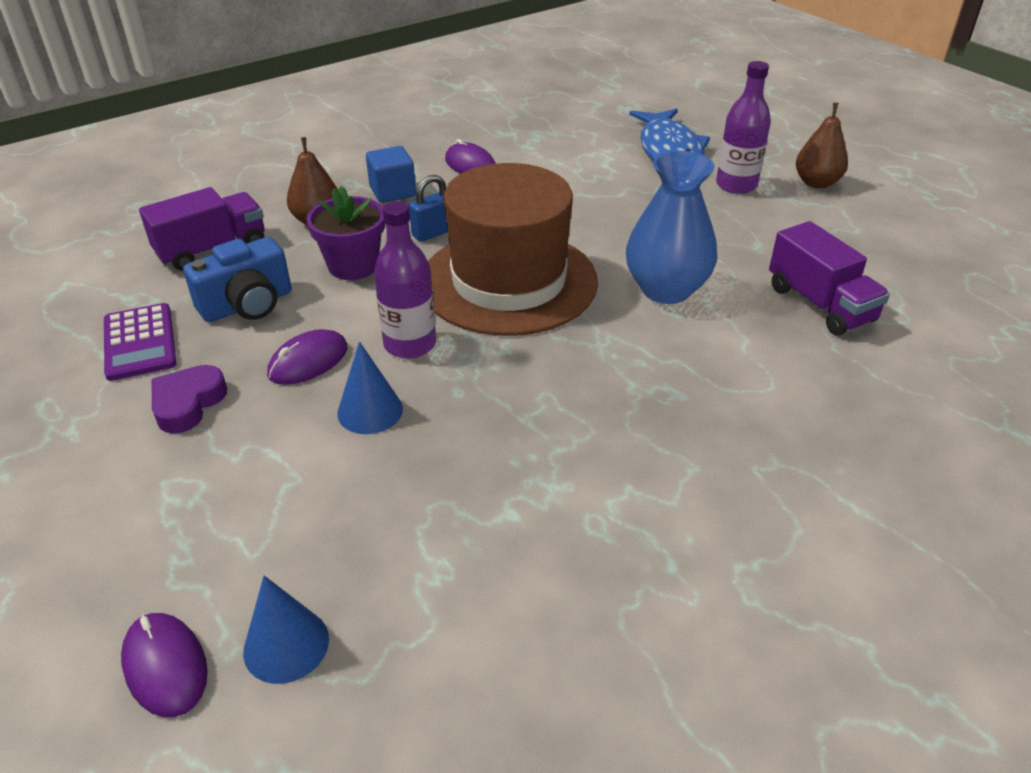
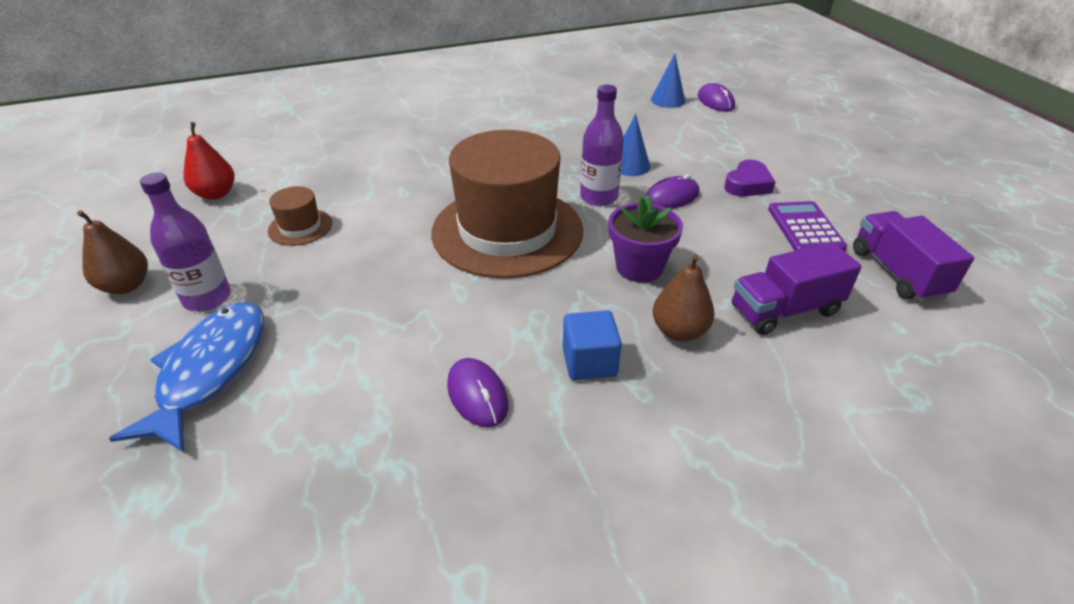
camera: 165 degrees left, 0 degrees up
(248, 305) = (728, 245): blue camera -> none
(434, 232) = (556, 292): blue padlock -> none
(666, 289) = (390, 205): blue vase -> none
(736, 250) = (300, 227): none -> brown hat
(819, 304) = (296, 179): purple truck -> purple truck (897, 273)
(883, 270) = (216, 194): none -> red pear

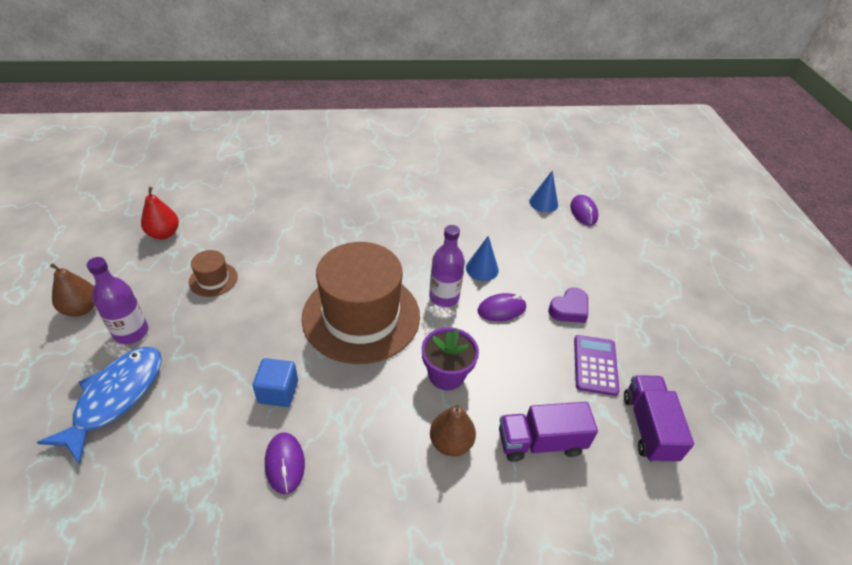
camera: 10 degrees right, 5 degrees up
(589, 362) = (373, 454): blue cube -> blue cube (278, 392)

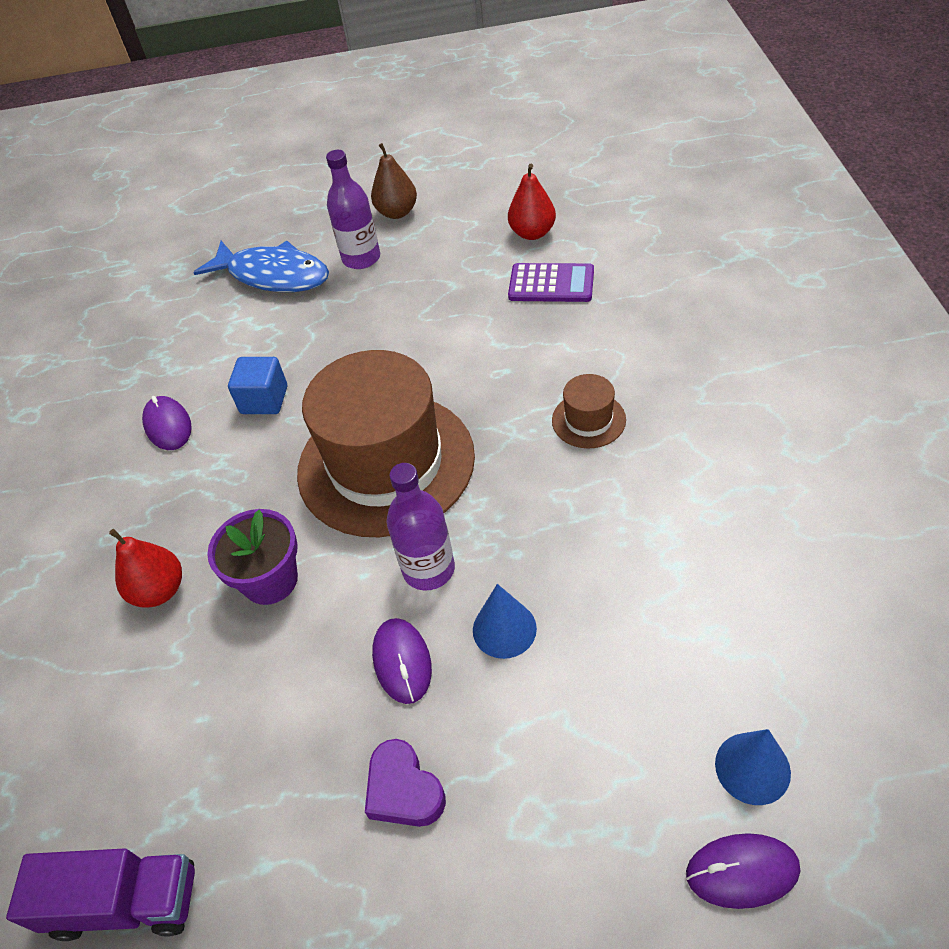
camera: 100 degrees right, 5 degrees up
(213, 279) = (450, 299): brown hat -> brown hat (588, 420)
(285, 463) = (168, 425): purple mouse -> purple mouse turned 75 degrees clockwise
(451, 442) = (159, 590): brown pear -> red pear
(540, 442) = (136, 711): purple truck -> none
(595, 365) = (266, 822): purple calculator -> purple calculator (551, 284)

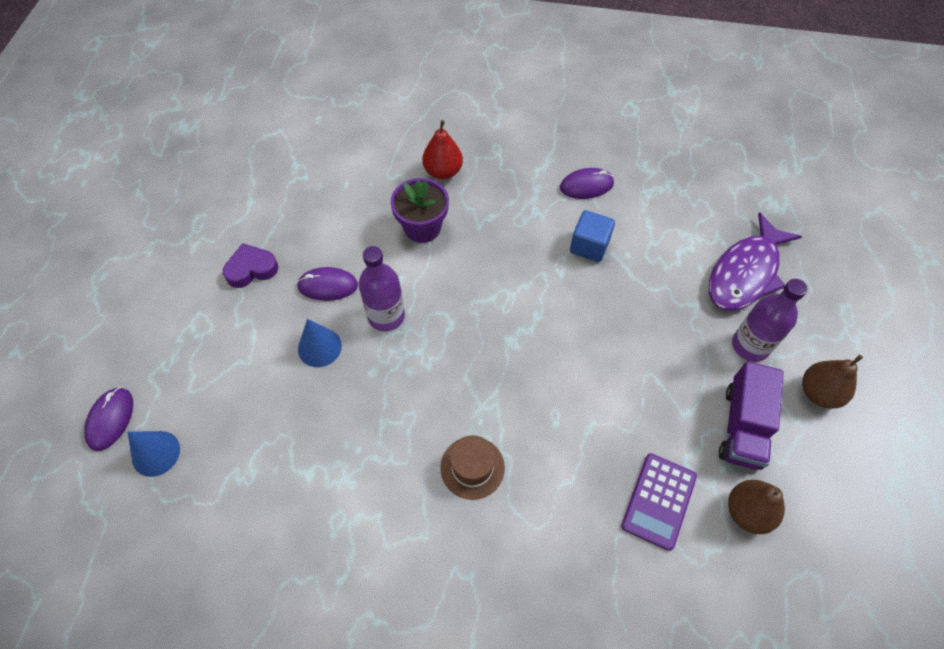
camera: 100 degrees right, 10 degrees up
(126, 902) = (266, 147): purple truck -> purple truck (742, 426)
(273, 275) = (745, 273): blue fish -> purple fish
(386, 463) = (490, 311): brown hat -> none
(532, 233) = (747, 512): red pear -> brown pear

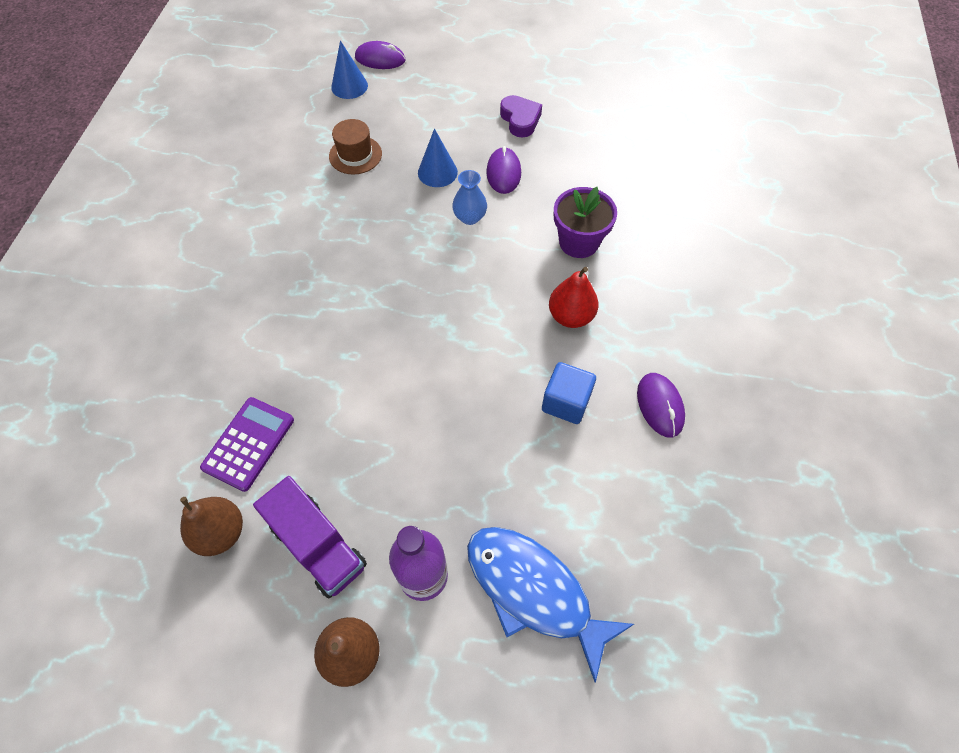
camera: 90 degrees right, 0 degrees up
(386, 316) = (470, 217): purple bottle -> blue vase
(443, 171) = (659, 259): red pear -> red pear (570, 316)
(472, 467) = (308, 286): brown hat -> brown hat (355, 155)
(659, 501) = (248, 443): purple calculator -> purple calculator turned 90 degrees clockwise
(742, 426) = (318, 546): purple truck -> purple truck turned 150 degrees counterclockwise
(745, 273) = (534, 591): purple fish -> blue fish

